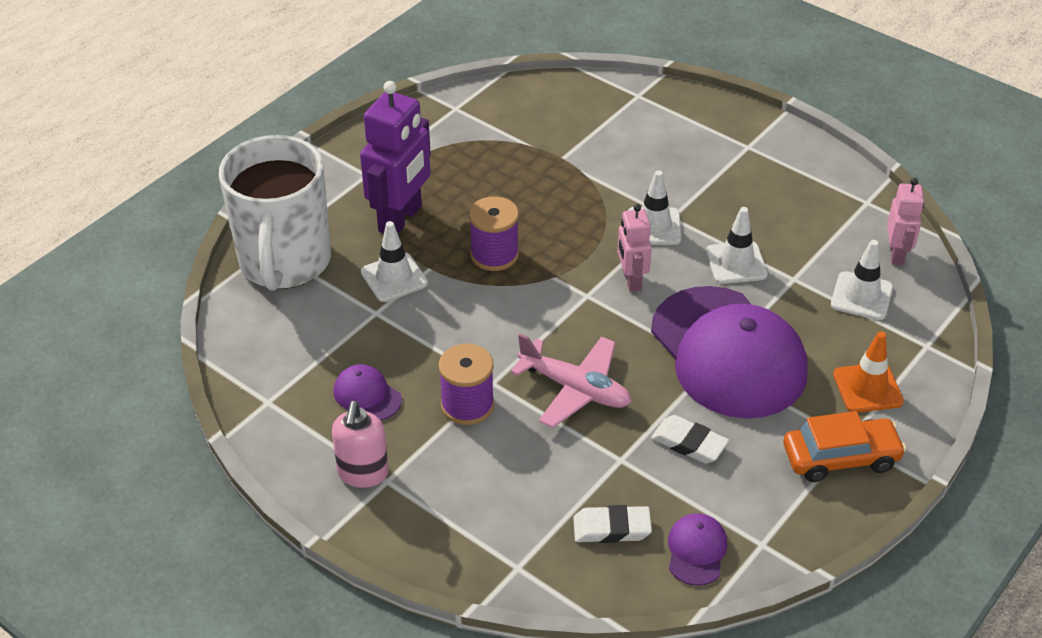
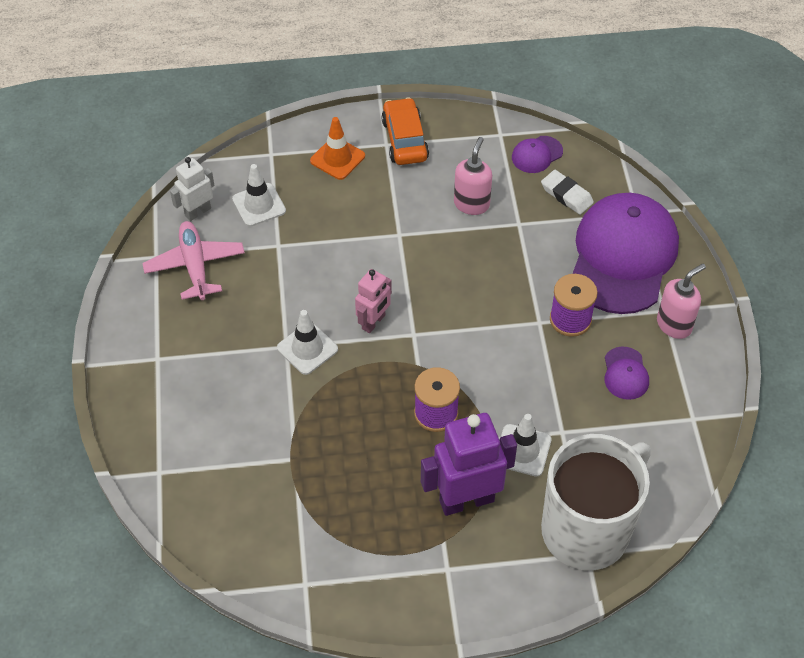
camera: 135 degrees left, 10 degrees up
(575, 389) = (495, 280): pink plane -> pink plane (195, 266)
(689, 443) = (471, 204): white eraser -> pink soap dispenser
(728, 353) = (381, 233): purple cap -> purple cap (623, 256)
(736, 263) = (295, 282): white traffic cone -> none
(840, 457) = (404, 139): orange car -> orange car turned 45 degrees clockwise
(896, 254) = (197, 212): pink robot -> white robot

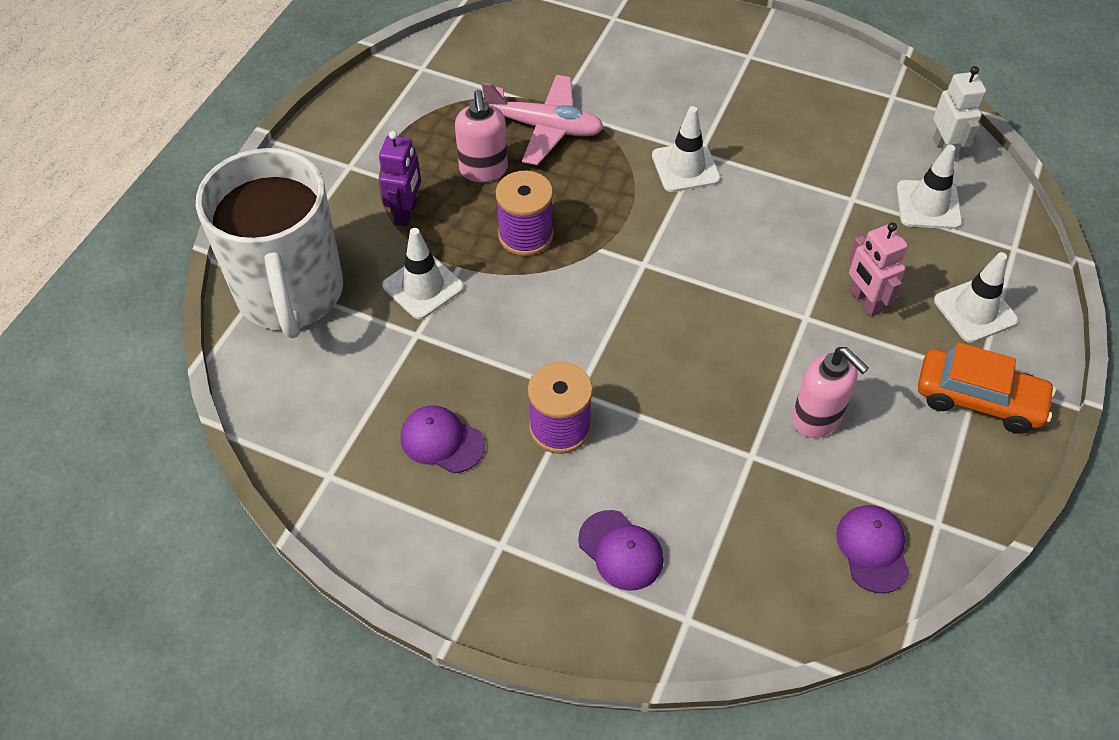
camera: 120 degrees right, 0 degrees up
(195, 266) = (860, 121): pink plane -> pink plane (545, 128)
(337, 158) = (975, 310): orange traffic cone -> white traffic cone
(374, 322) = (684, 236): pink robot -> pink robot (864, 302)
(466, 500) = (406, 213): purple robot -> purple robot, size x0.57
(566, 195) = (772, 544): white eraser -> none
(623, 256) = (621, 550): purple cap -> purple cap, size x0.41
(674, 325) = (471, 542): pink soap dispenser -> pink soap dispenser (483, 170)

